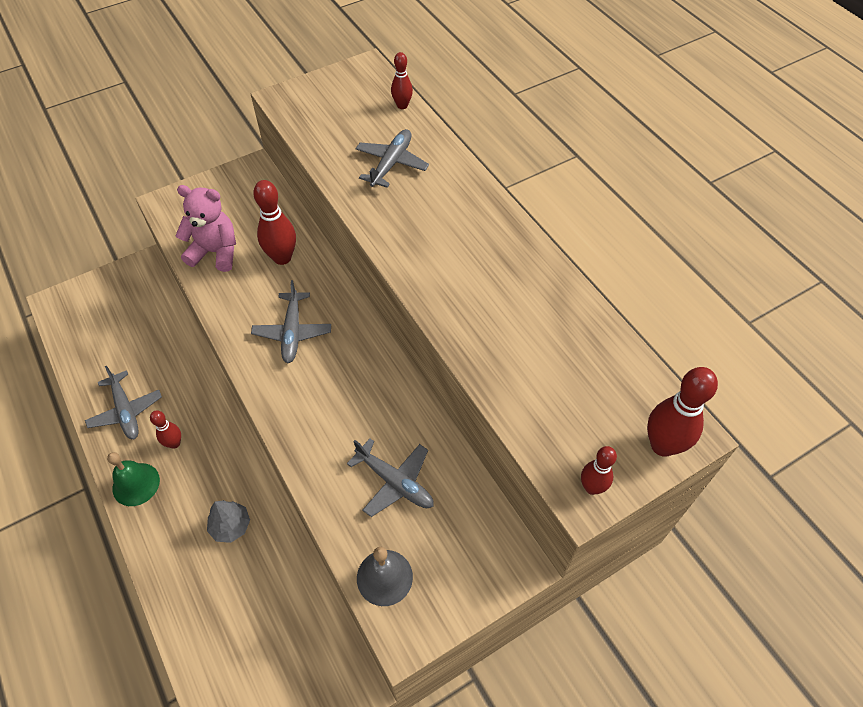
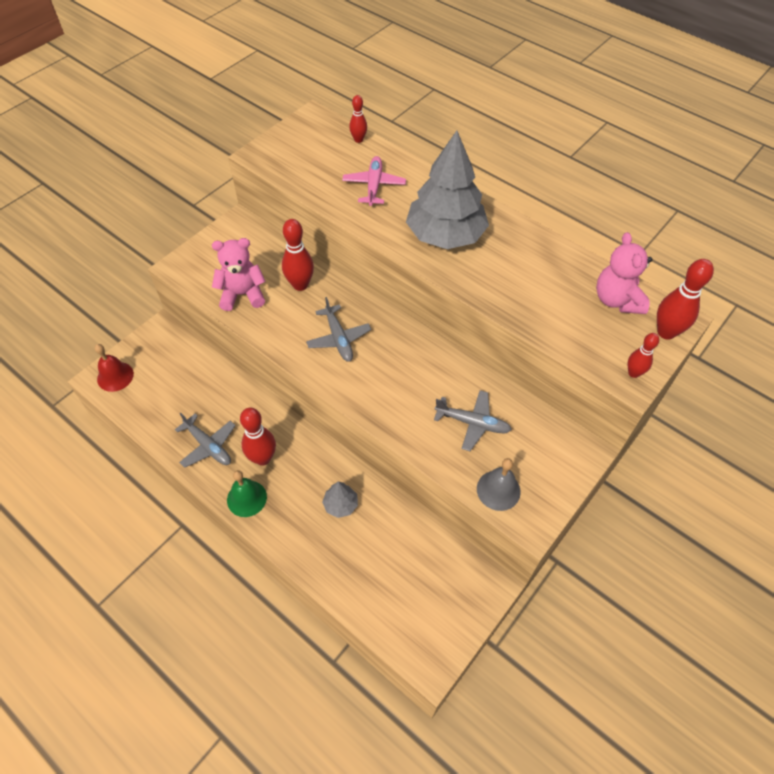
camera: 20 degrees left, 0 degrees up
(72, 305) = (115, 376): none -> red bell
(174, 443) = (262, 458): red bowling pin -> red bowling pin, size x1.68
(391, 164) = (374, 186): grey plane -> pink plane
(444, 243) = (445, 235): none -> grey tree
(617, 383) = (617, 300): none -> pink teddy bear

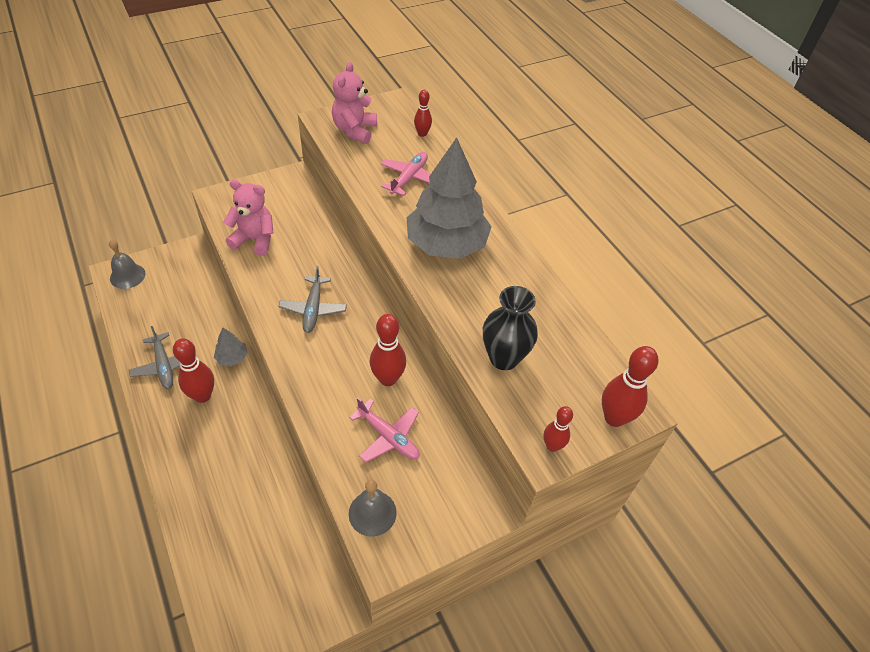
camera: 20 degrees right, 5 degrees down
(115, 376) = (127, 276): red bell -> grey bell
(246, 498) = (166, 426): green bell -> none
(300, 285) = (310, 249): red bowling pin -> red bowling pin (388, 379)
(341, 504) = (244, 468): grey tree -> grey tree (232, 358)
(472, 423) = (388, 436): grey plane -> pink plane
(553, 316) = (504, 358): none -> black vase
(617, 300) = (581, 366): pink teddy bear -> pink teddy bear (355, 130)

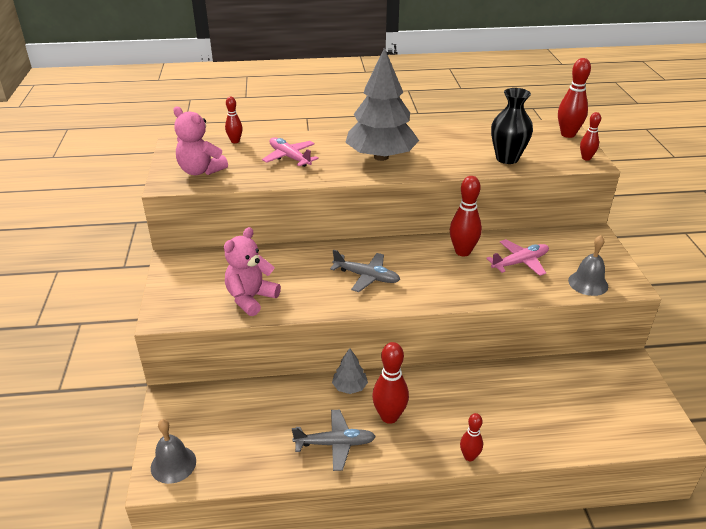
camera: 65 degrees left, 15 degrees down
(166, 468) = (469, 456): none -> red bowling pin

